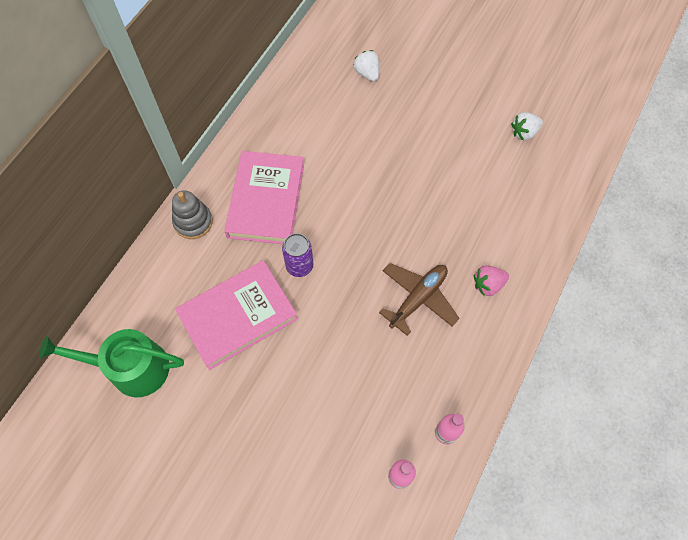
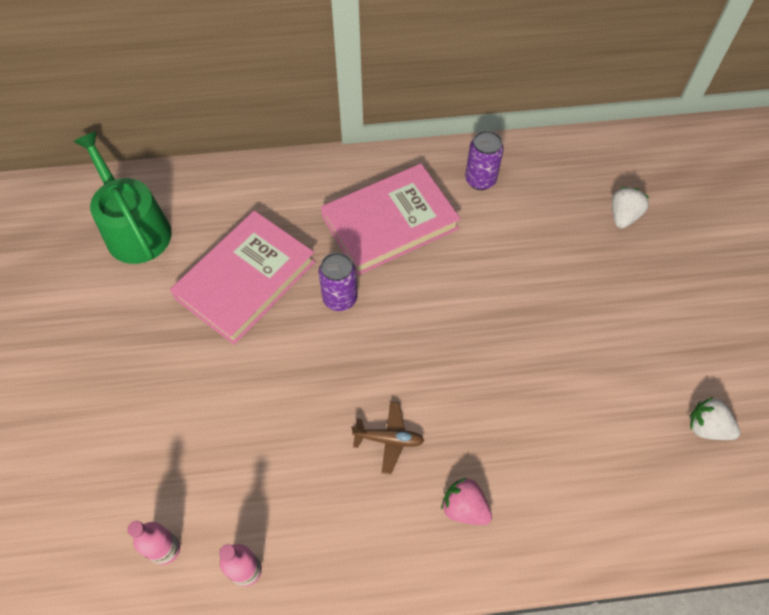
camera: 55 degrees right, 5 degrees down
(193, 222) = (317, 179): grey stacking toy -> none
(238, 316) = (245, 280): pink book -> pink book turned 75 degrees counterclockwise
(277, 128) = (480, 180): none -> purple can
(418, 299) = (388, 439): brown plane -> brown plane, size x0.61

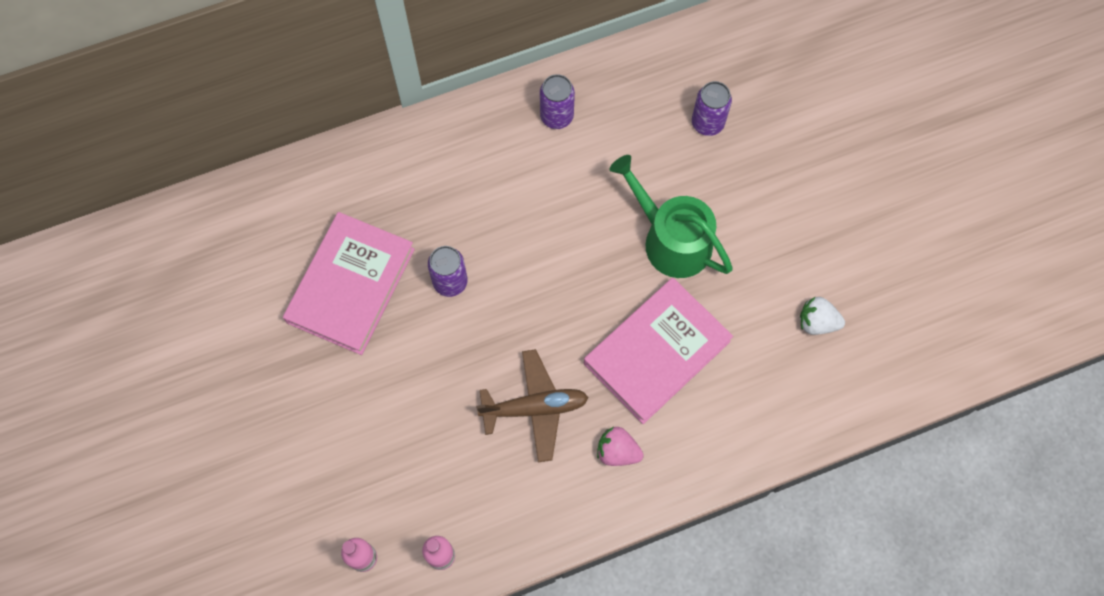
camera: 15 degrees left, 10 degrees up
(135, 229) = (218, 259): green watering can -> green watering can (671, 239)
(388, 439) = (534, 408): brown plane -> brown plane, size x1.63
(390, 222) = (477, 187): pink book -> pink book (656, 352)
(623, 216) = (707, 123): white strawberry -> purple can

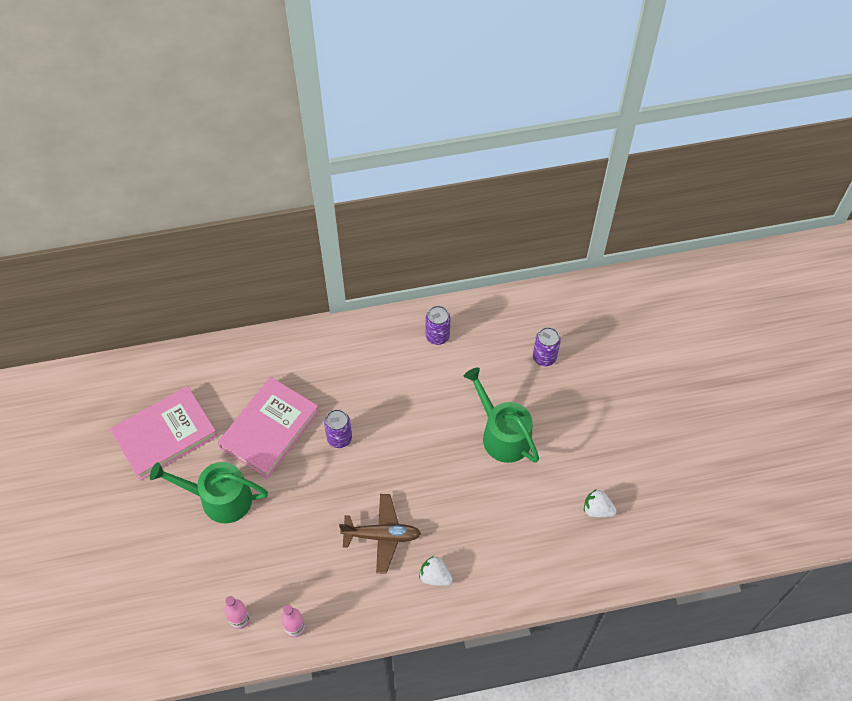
camera: 10 degrees right, 10 degrees down
(301, 394) = (219, 498): none -> green watering can
(617, 451) = (435, 576): pink strawberry -> white strawberry
(656, 352) = (477, 511): pink book -> pink book (165, 435)

